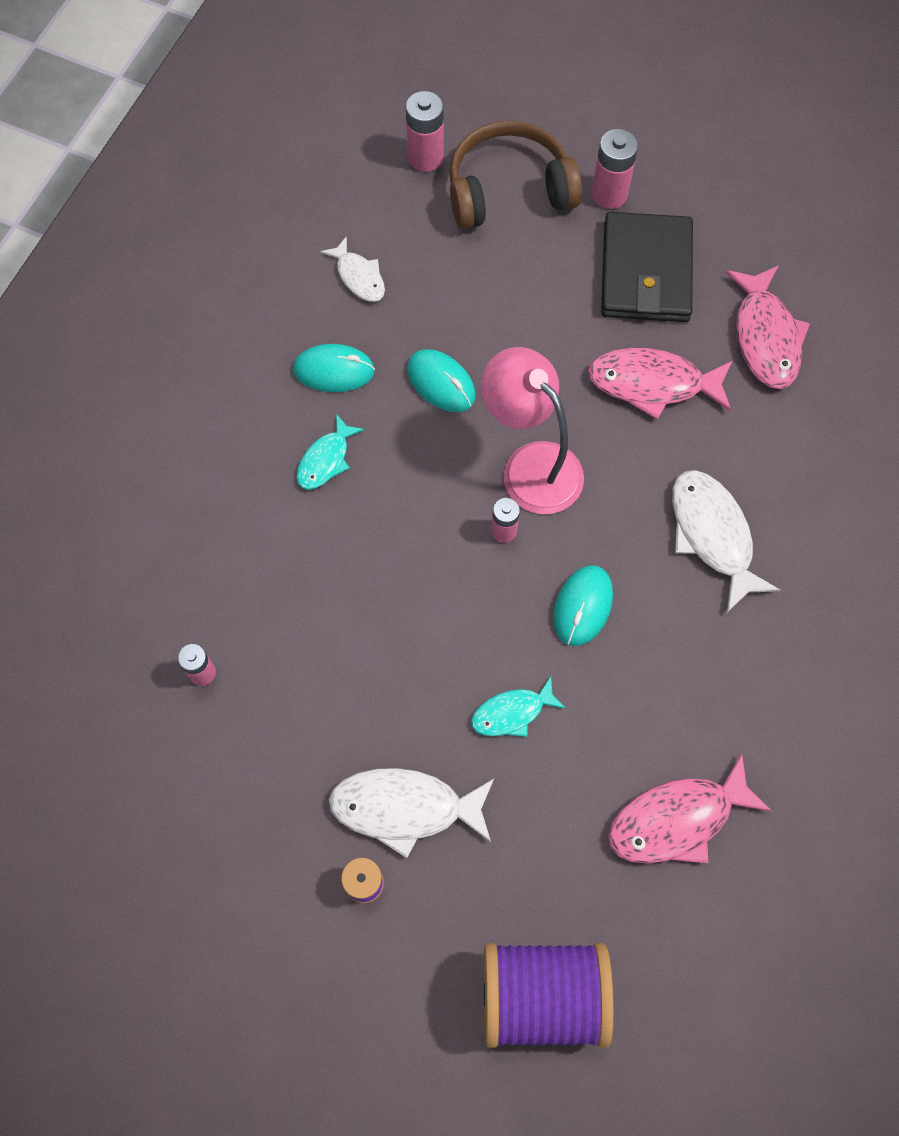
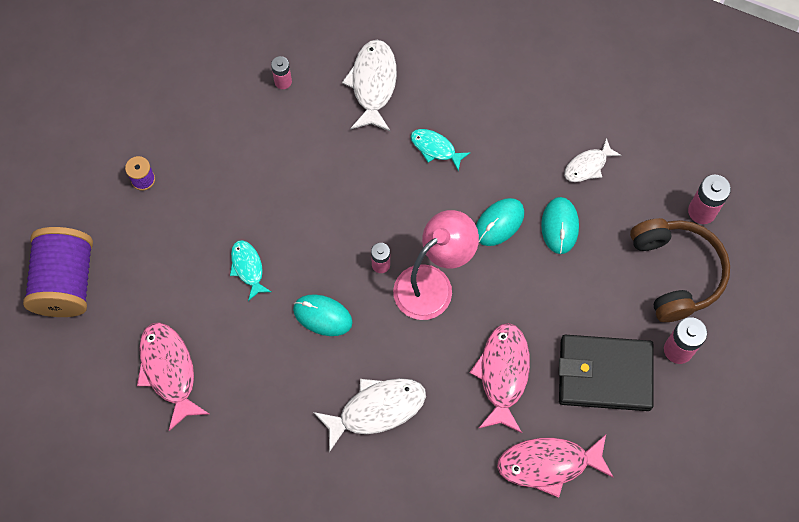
camera: 90 degrees right, 0 degrees up
(334, 370) = (507, 151): turquoise mouse -> turquoise mouse (560, 226)
(405, 808) = (188, 202): white fish -> white fish (373, 84)

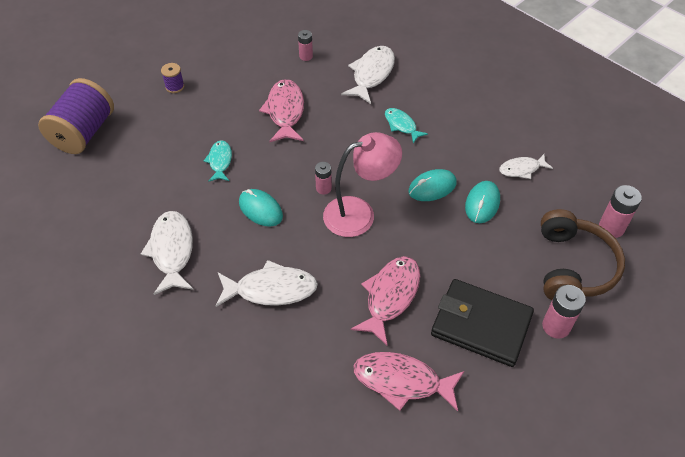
camera: 20 degrees right, 15 degrees down
(169, 371) = (123, 211): pink fish -> pink fish (285, 111)
(249, 401) = (172, 251): none -> white fish

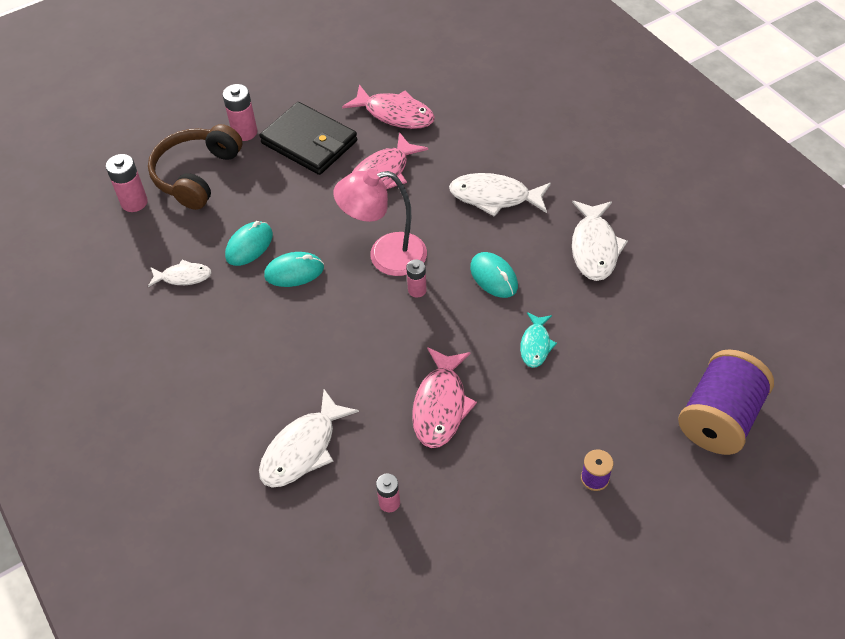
camera: 165 degrees left, 0 degrees up
(401, 125) = (295, 357): turquoise fish -> none

